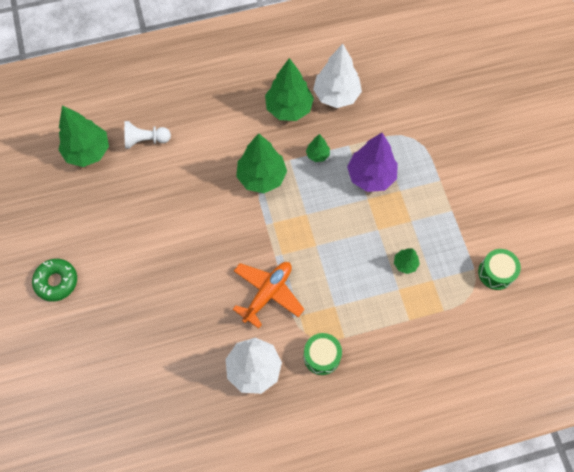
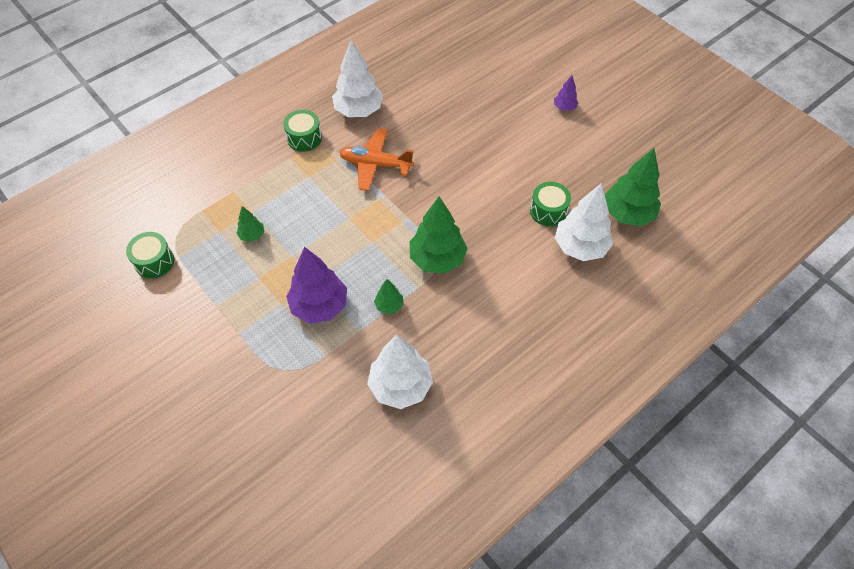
camera: 155 degrees right, 10 degrees down
(56, 281) = (564, 107): green donut -> purple tree
(145, 140) = (580, 247): white pawn -> white tree
(148, 181) = (548, 211): none -> green drum
(268, 293) = (375, 164): orange plane -> orange plane turned 90 degrees clockwise
(289, 108) = (449, 345): green tree -> none

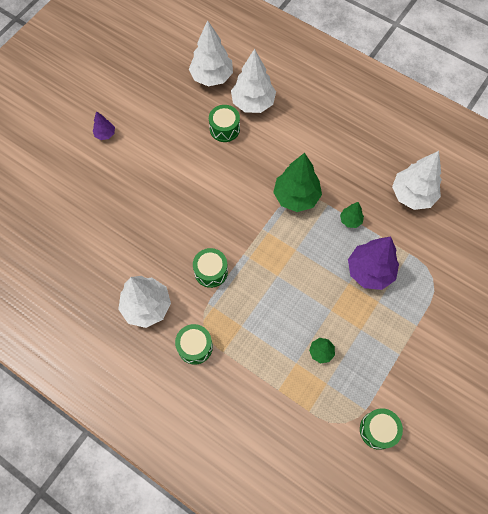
camera: 105 degrees left, 10 degrees up
(375, 164) = (211, 271): orange plane -> green drum
(628, 214) = (212, 77): green tree -> white tree

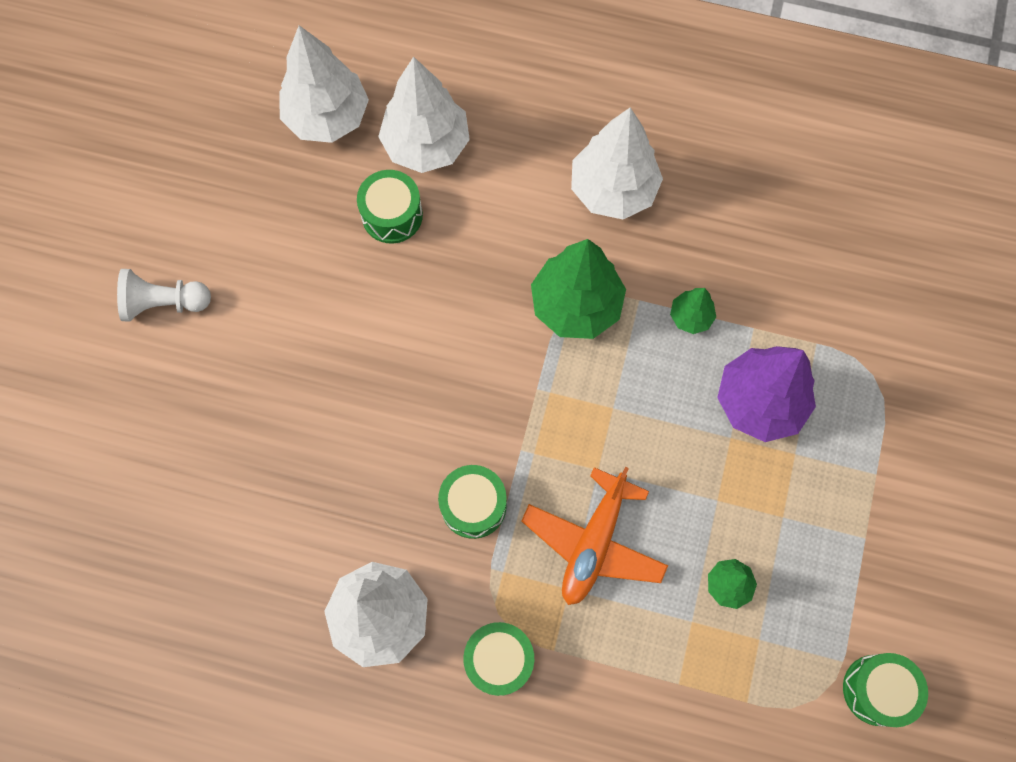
camera: 20 degrees left, 5 degrees up
(105, 134) = (164, 303): purple tree -> white pawn
(262, 308) = (594, 542): none -> orange plane
(412, 195) = (783, 230): white tree -> white tree (613, 190)

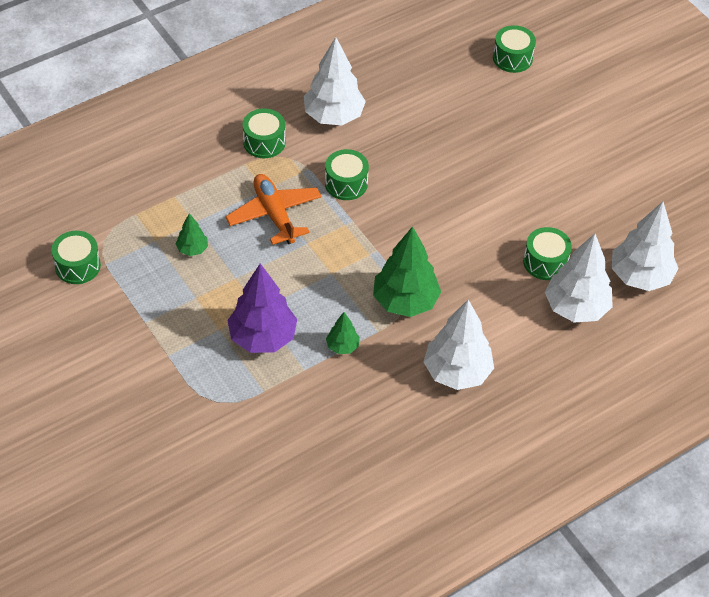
camera: 130 degrees right, 20 degrees down
(86, 490) = (512, 58): none -> green drum
(164, 303) = (587, 140): white pawn -> none

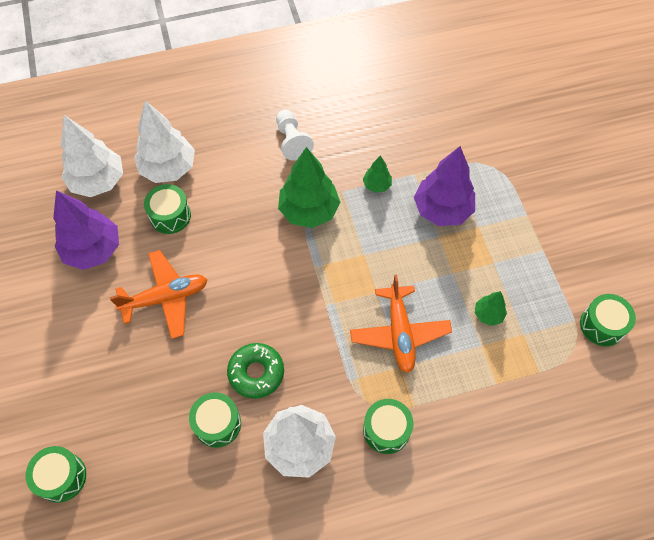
camera: 160 degrees left, 10 degrees up
(346, 183) = (317, 350): green drum -> green drum (217, 424)
(393, 155) = (256, 373): none -> green donut
(457, 372) = (292, 141): white tree -> white pawn
(505, 191) = (165, 298): none -> orange plane
(599, 214) = (93, 250): none -> purple tree

